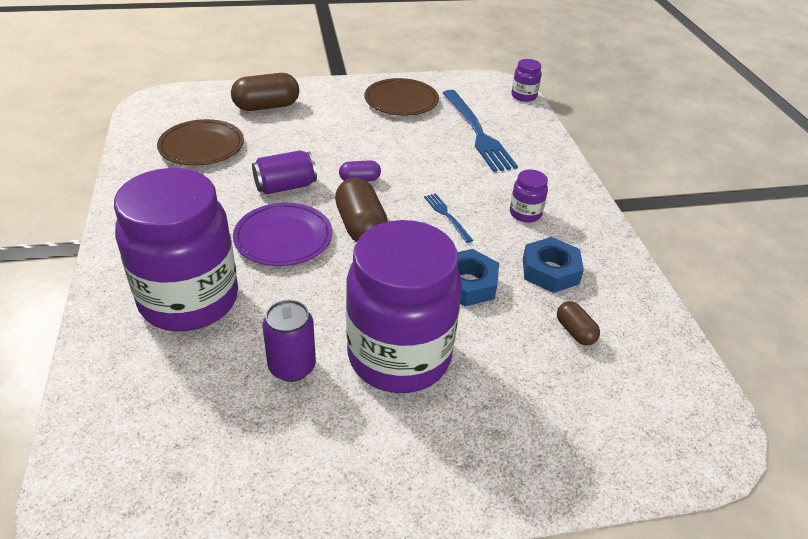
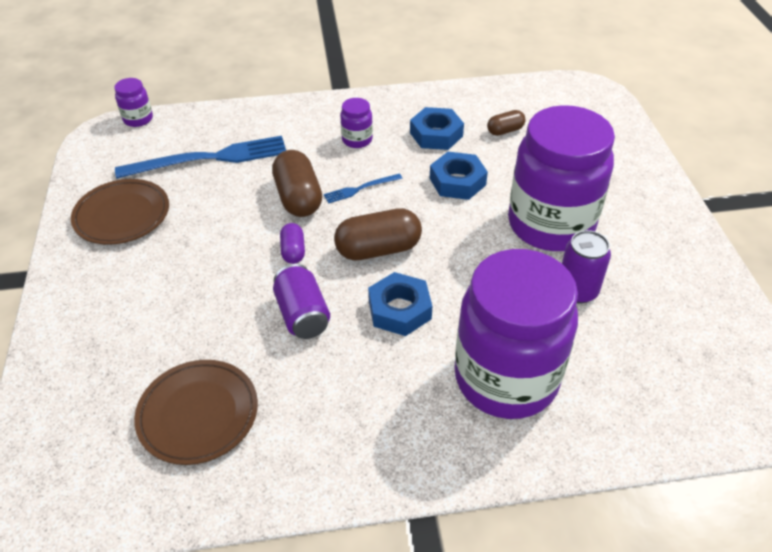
camera: 85 degrees left, 5 degrees up
(266, 106) = (100, 350): brown capsule -> brown capsule (298, 198)
(283, 238) = (399, 310): purple plate -> blue nut

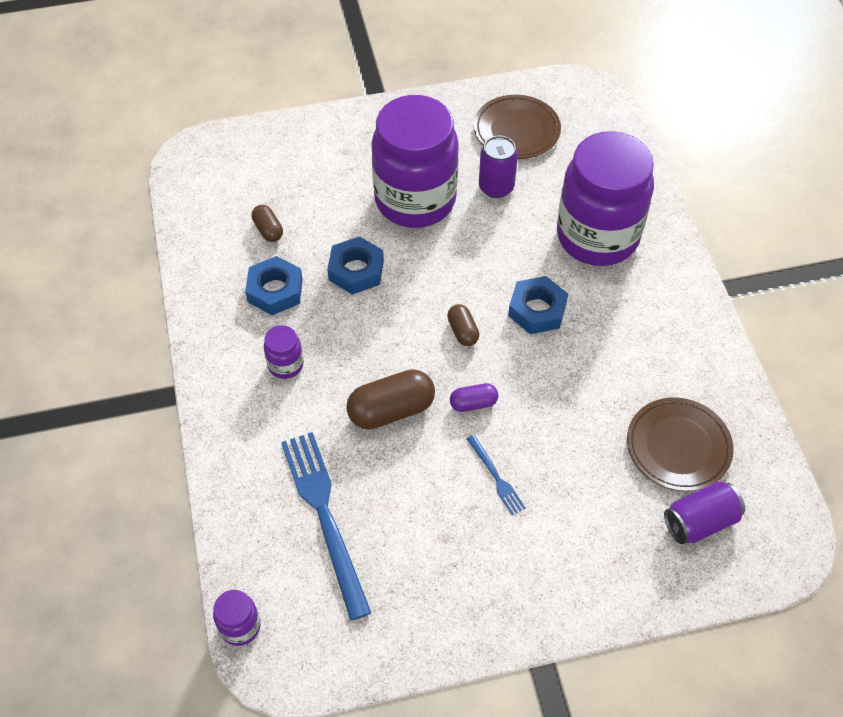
camera: 95 degrees left, 10 degrees up
(122, 215) = (434, 588): brown plate -> brown plate (516, 130)
(302, 315) = (555, 384): purple can -> purple can (700, 521)
(360, 189) = (372, 354): blue fork -> blue fork (496, 477)
(378, 249) = (462, 331): brown capsule -> brown capsule, size x0.55

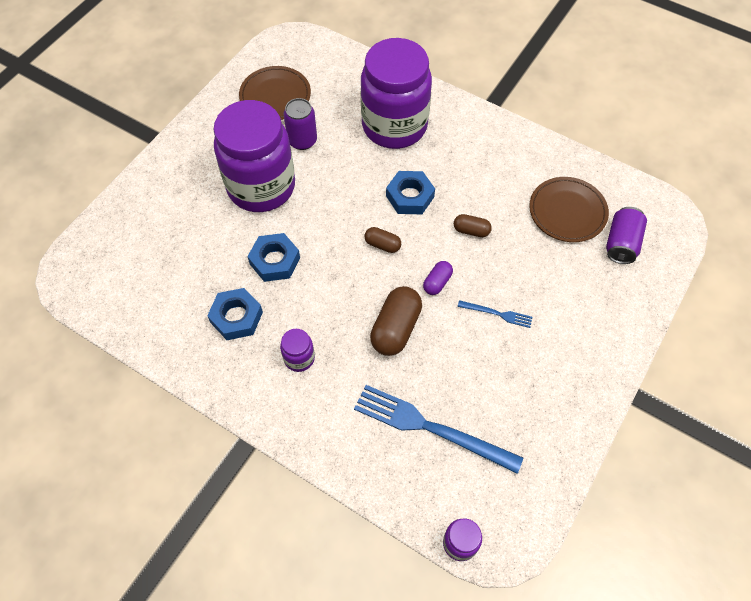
camera: 45 degrees left, 5 degrees up
(268, 230) = (185, 282): brown capsule -> brown capsule (471, 230)

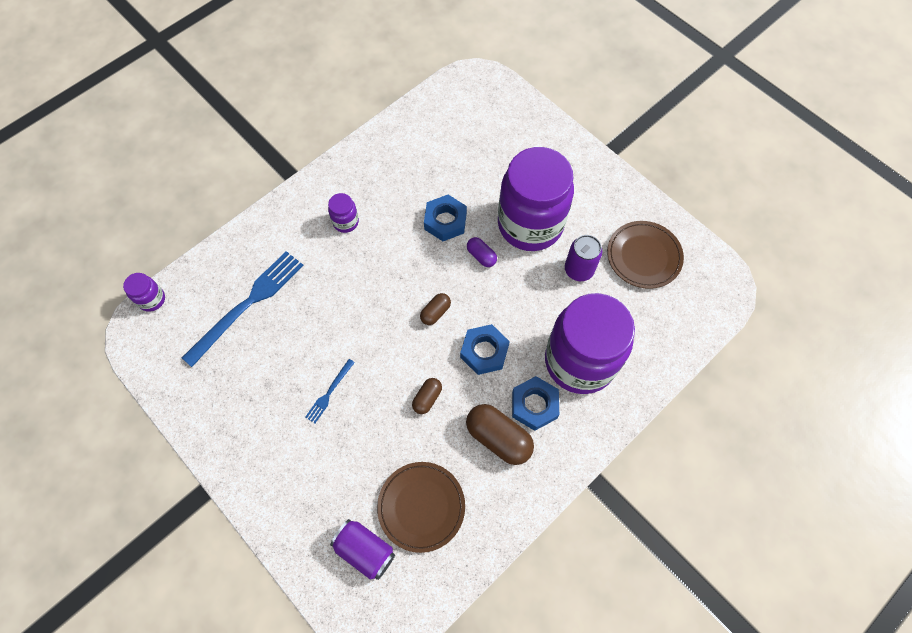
camera: 105 degrees right, 5 degrees up
(236, 317) = (399, 184): blue nut -> blue nut (534, 405)
(396, 328) = (346, 301): brown capsule -> brown capsule (498, 438)
(437, 282) = (380, 349): purple capsule -> purple capsule (481, 256)

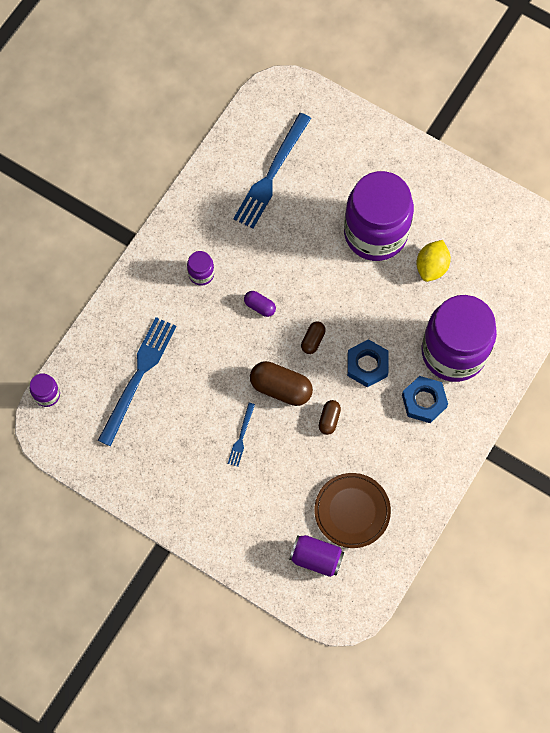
camera: 15 degrees left, 5 degrees up
(444, 148) = (271, 174): none -> blue fork
(445, 221) = (295, 250): blue nut -> none
(481, 256) = (339, 276): purple capsule -> purple capsule (259, 306)
(498, 438) = (400, 437): brown capsule -> brown capsule (281, 388)
(579, 270) = (431, 267): purple can -> yellow lemon
(643, 256) = (487, 239): brown plate -> none

